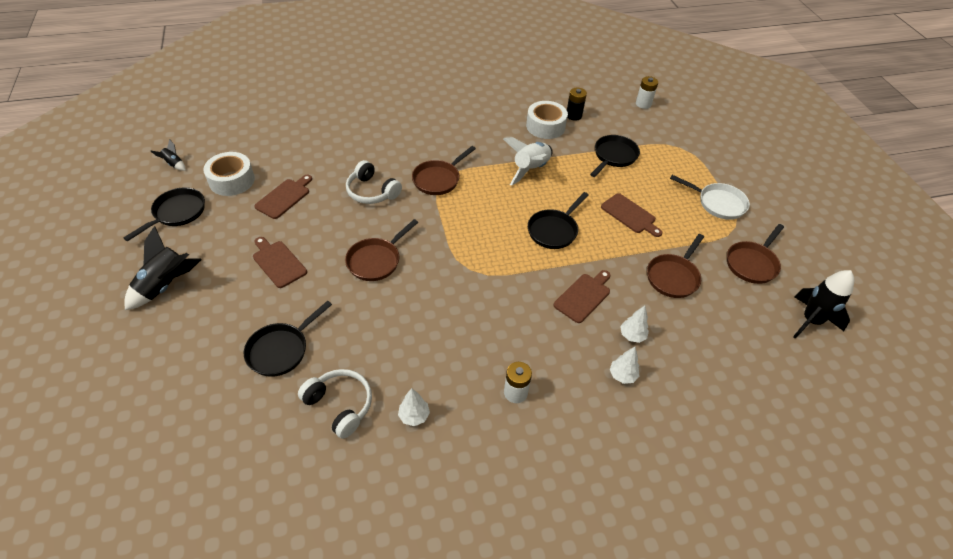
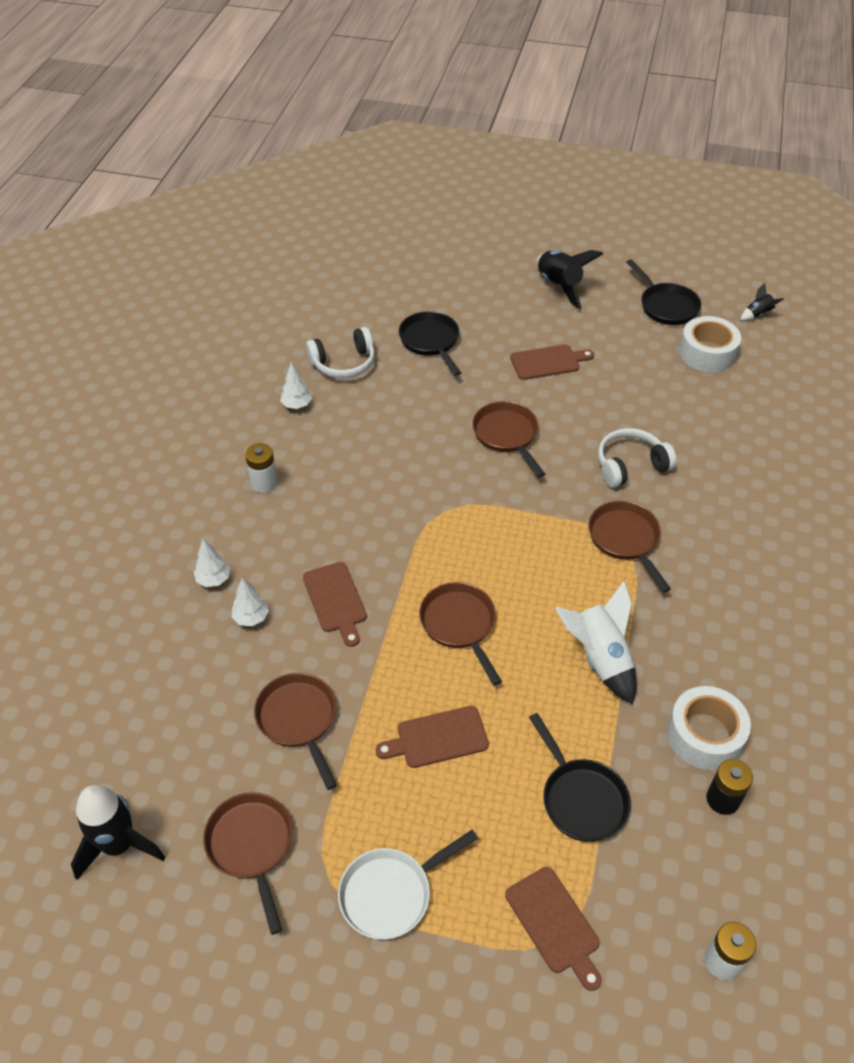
camera: 120 degrees right, 0 degrees up
(284, 197) = (655, 388): brown cutting board -> brown cutting board (554, 924)
(554, 230) = (459, 625): black pan -> brown pan

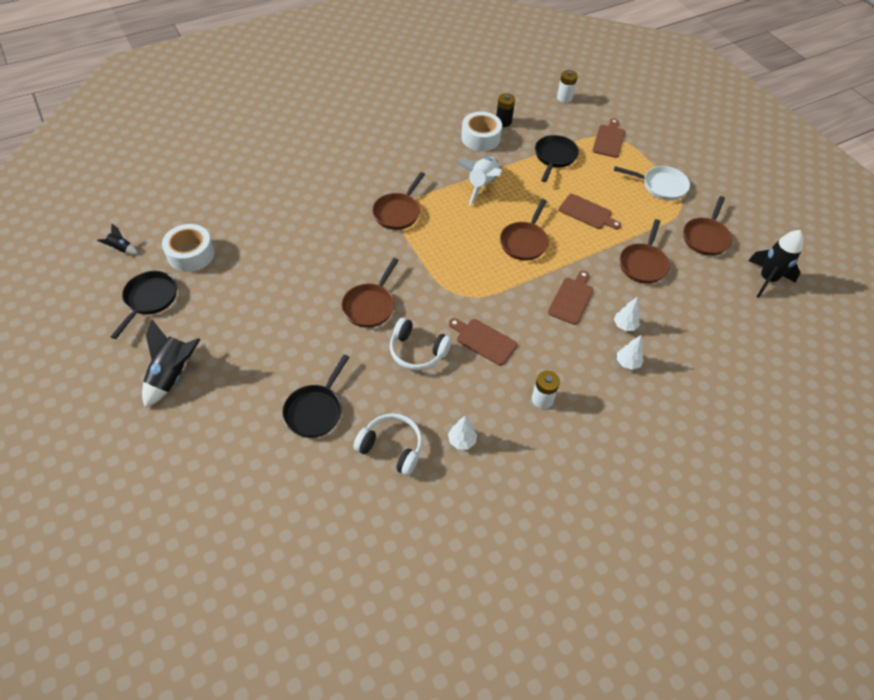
camera: 135 degrees left, 5 degrees up
(548, 362) = (276, 328): brown cutting board -> brown cutting board (484, 340)
(630, 465) = (338, 238): white headphones -> white headphones (417, 351)

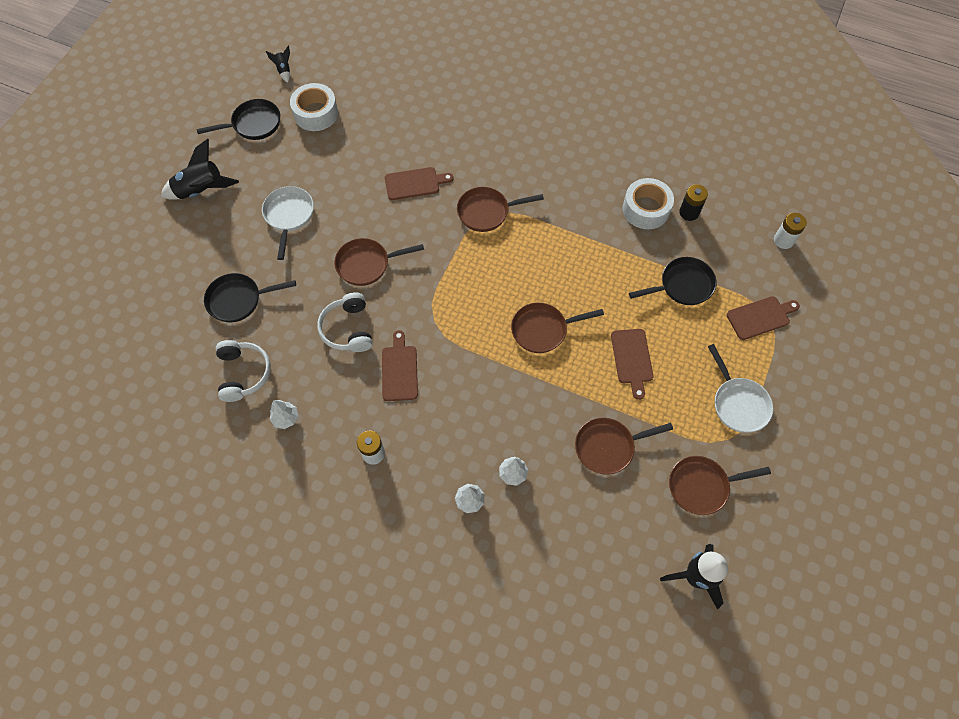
camera: 55 degrees right, 10 degrees up
(270, 328) = (289, 216): none -> white pan
(481, 185) = (582, 251): white rocket -> none
(571, 299) = (507, 410): brown cutting board -> brown cutting board (415, 183)

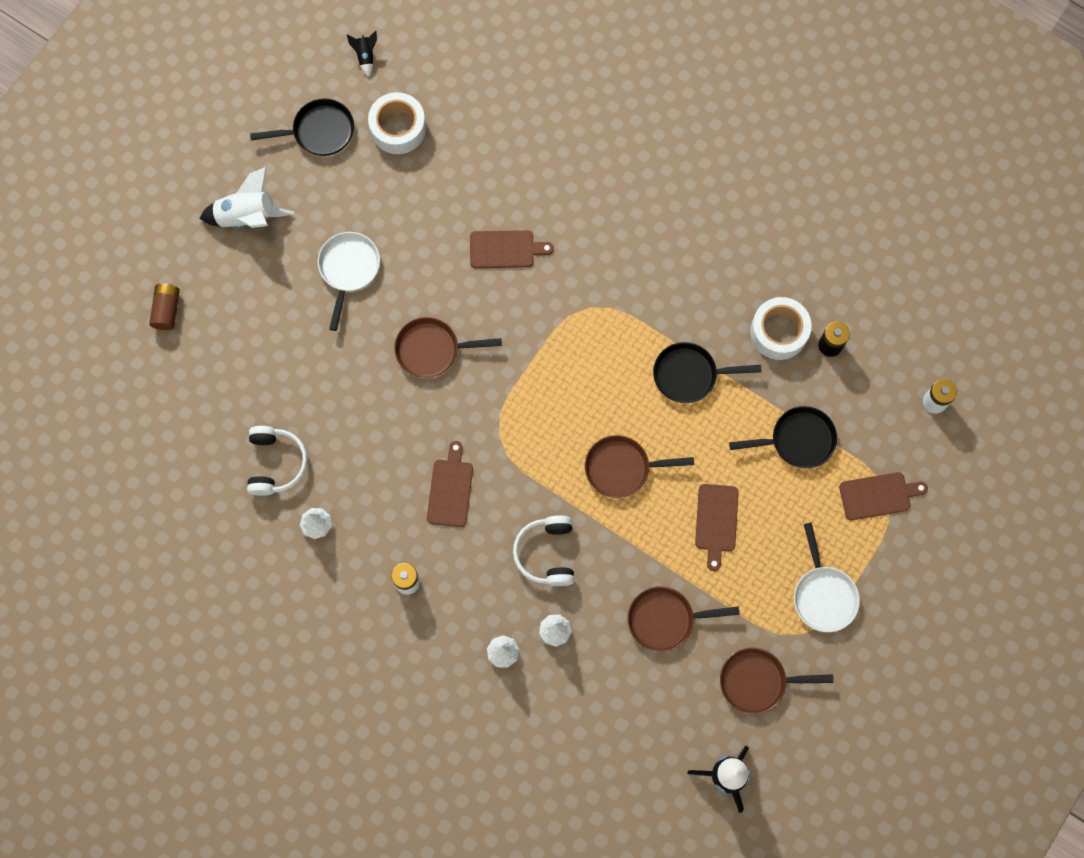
camera: 10 degrees right, 10 degrees up
(138, 268) = (167, 310): none -> brown battery
(201, 191) = (248, 217): black rocket -> white rocket
(238, 300) = (278, 371): black pan -> black pan (689, 375)
(348, 329) = (399, 429): white headphones -> white headphones (547, 553)
(486, 212) = (585, 303): brown pan -> none

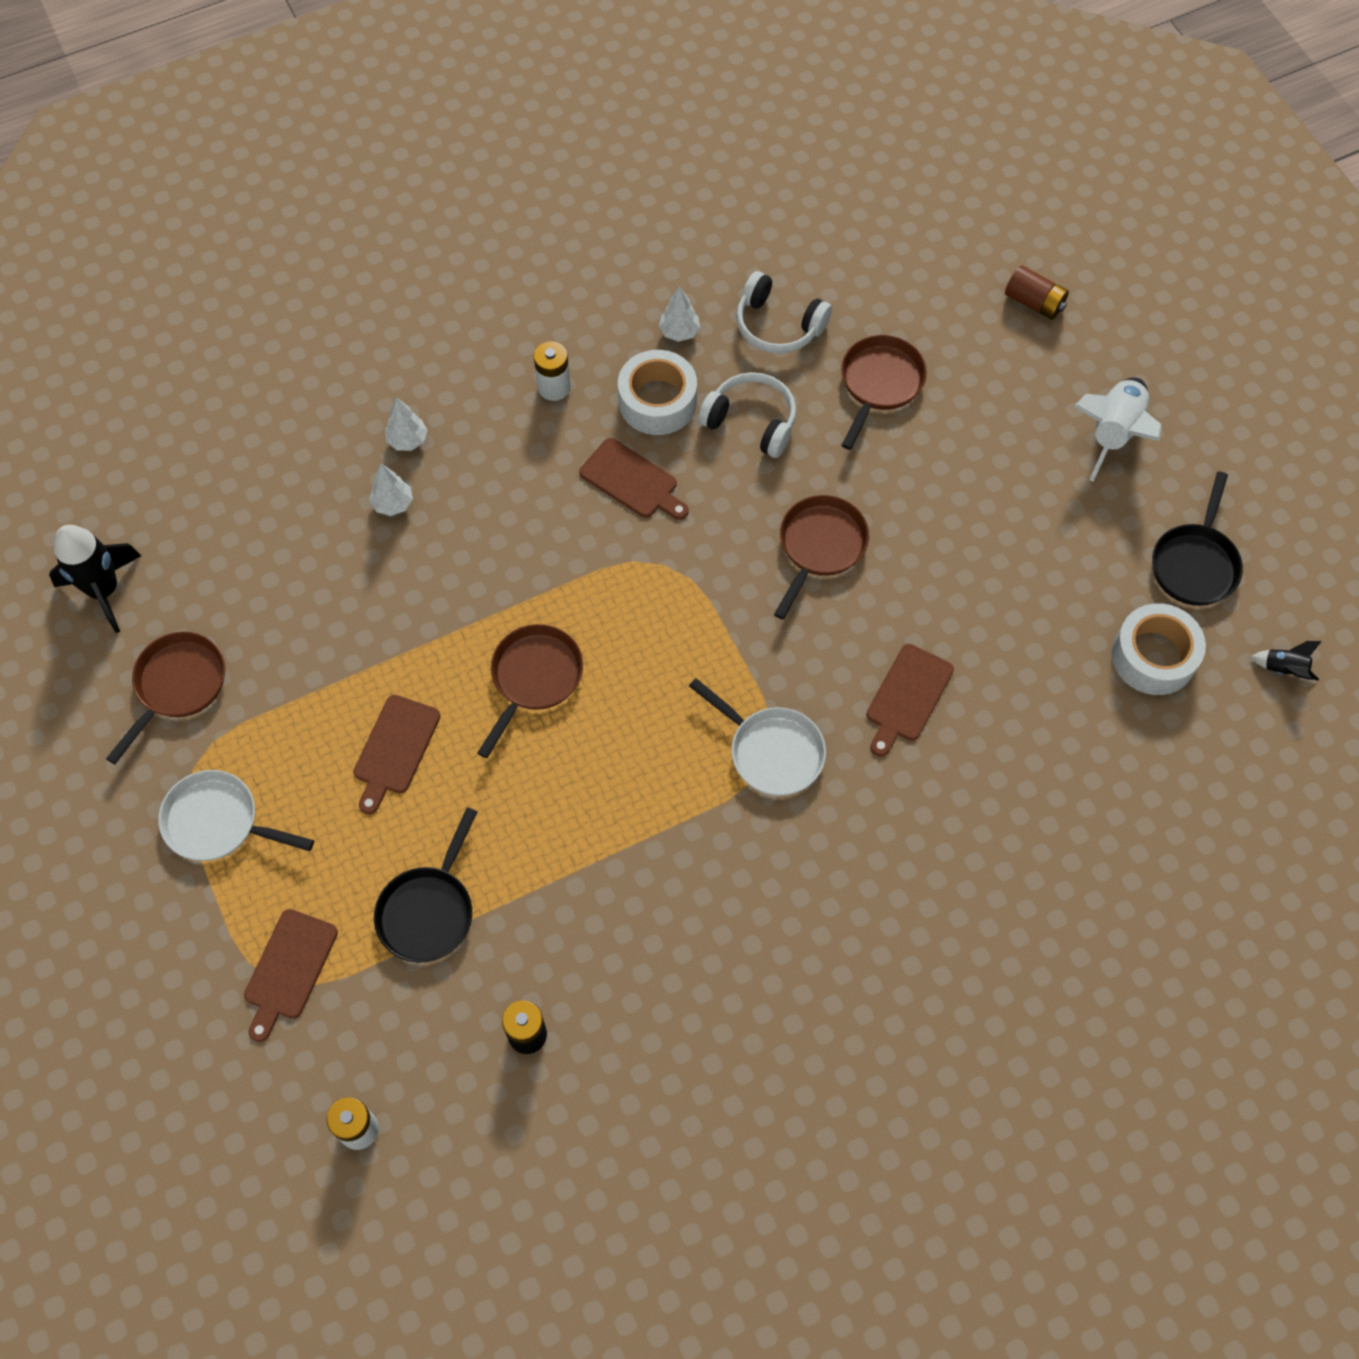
camera: 120 degrees right, 10 degrees down
(348, 269) = (981, 507): white pan -> white pan (771, 751)
(547, 553) = (488, 542): white headphones -> white headphones (751, 422)
(665, 619) = (321, 626): brown pan -> brown pan (879, 384)
(689, 375) = (601, 826): black pan -> none
(716, 521) = (395, 749): brown cutting board -> brown cutting board turned 105 degrees counterclockwise
(778, 332) = (588, 976): white tape -> white tape (657, 401)

